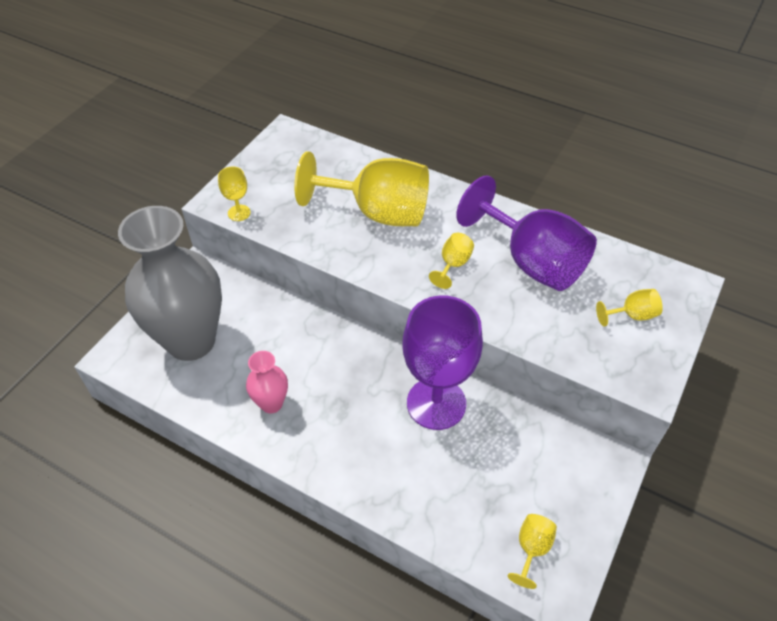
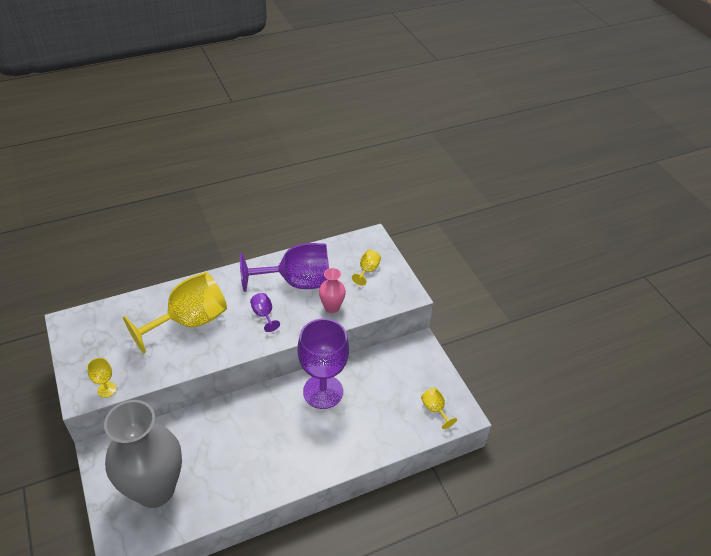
camera: 55 degrees left, 5 degrees down
(271, 403) = (246, 472): pink vase -> pink vase (331, 307)
(453, 265) = (264, 315): yellow goblet -> purple goblet

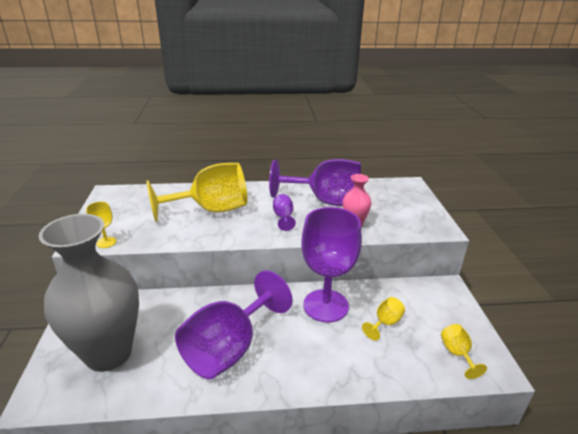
camera: 20 degrees right, 15 degrees down
(255, 456) = (229, 348): none -> purple goblet
(367, 270) = (399, 204): yellow goblet -> yellow goblet (385, 323)

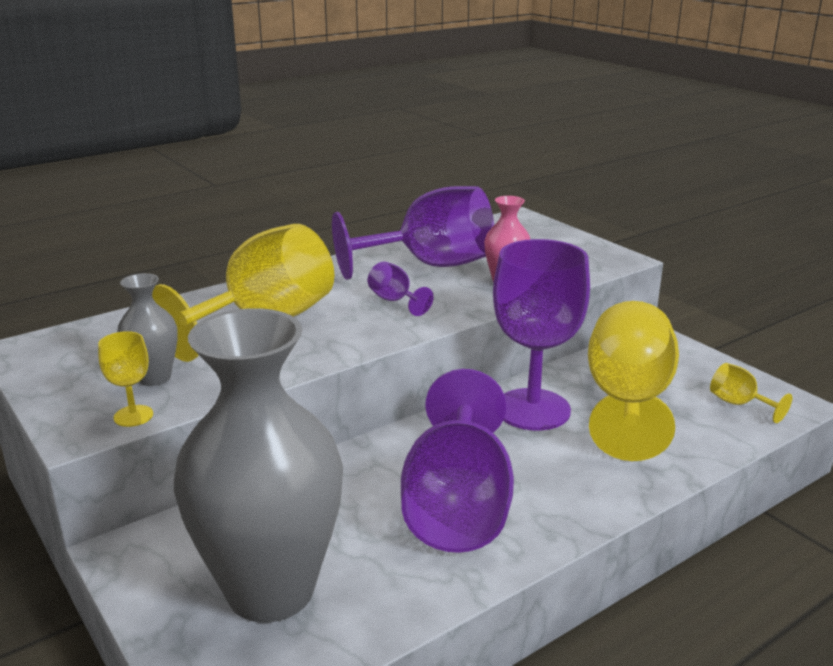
camera: 30 degrees left, 5 degrees down
(135, 225) = (154, 378): none -> grey vase
(385, 323) = (627, 402): yellow goblet -> yellow goblet, size x2.38

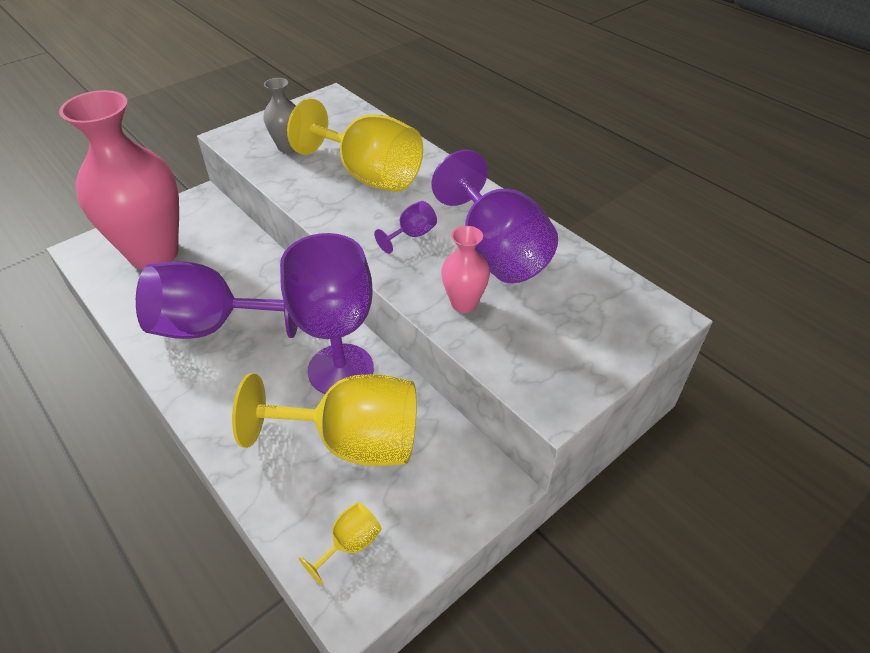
camera: 85 degrees right, 20 degrees up
(133, 416) = (242, 149): yellow goblet -> none
(271, 590) = (154, 254): grey vase -> pink vase

